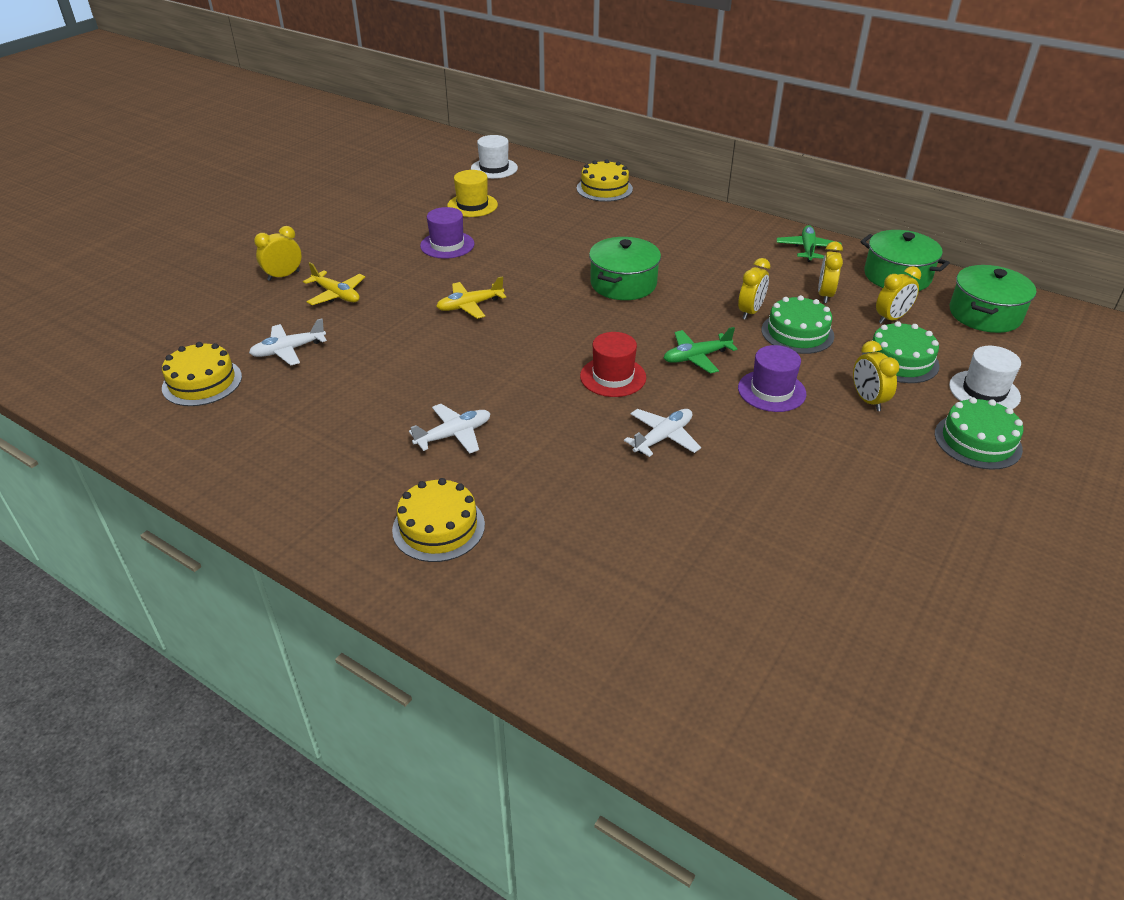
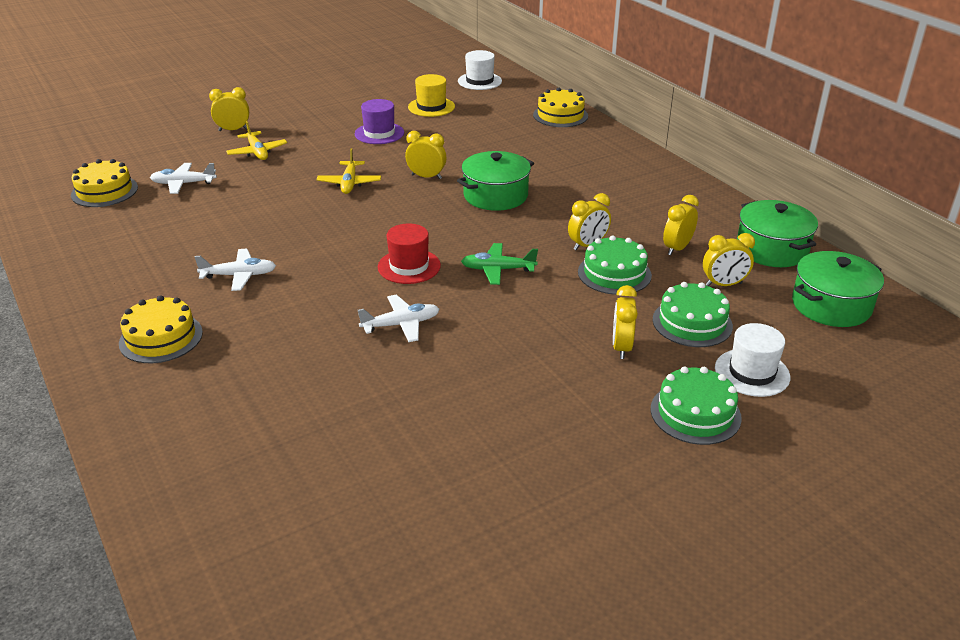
camera: 25 degrees right, 5 degrees down
(469, 306) = (349, 183): yellow plane -> yellow plane turned 90 degrees counterclockwise
(539, 280) = (426, 177): none -> yellow clock
(771, 391) = (537, 314): purple hat -> none
(807, 249) = (703, 205): green plane -> none

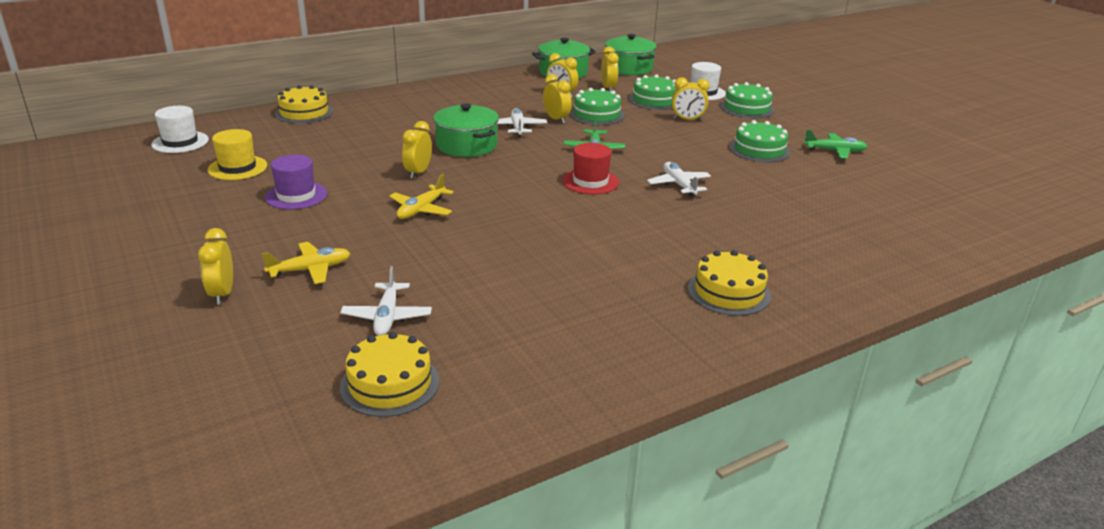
camera: 90 degrees left, 5 degrees down
(239, 275) = (612, 259): white plane -> white plane (517, 128)
(349, 183) = (421, 210): yellow plane -> yellow plane turned 120 degrees clockwise
(521, 404) = (759, 150): none -> green cake
(529, 488) = (835, 151): none -> green plane

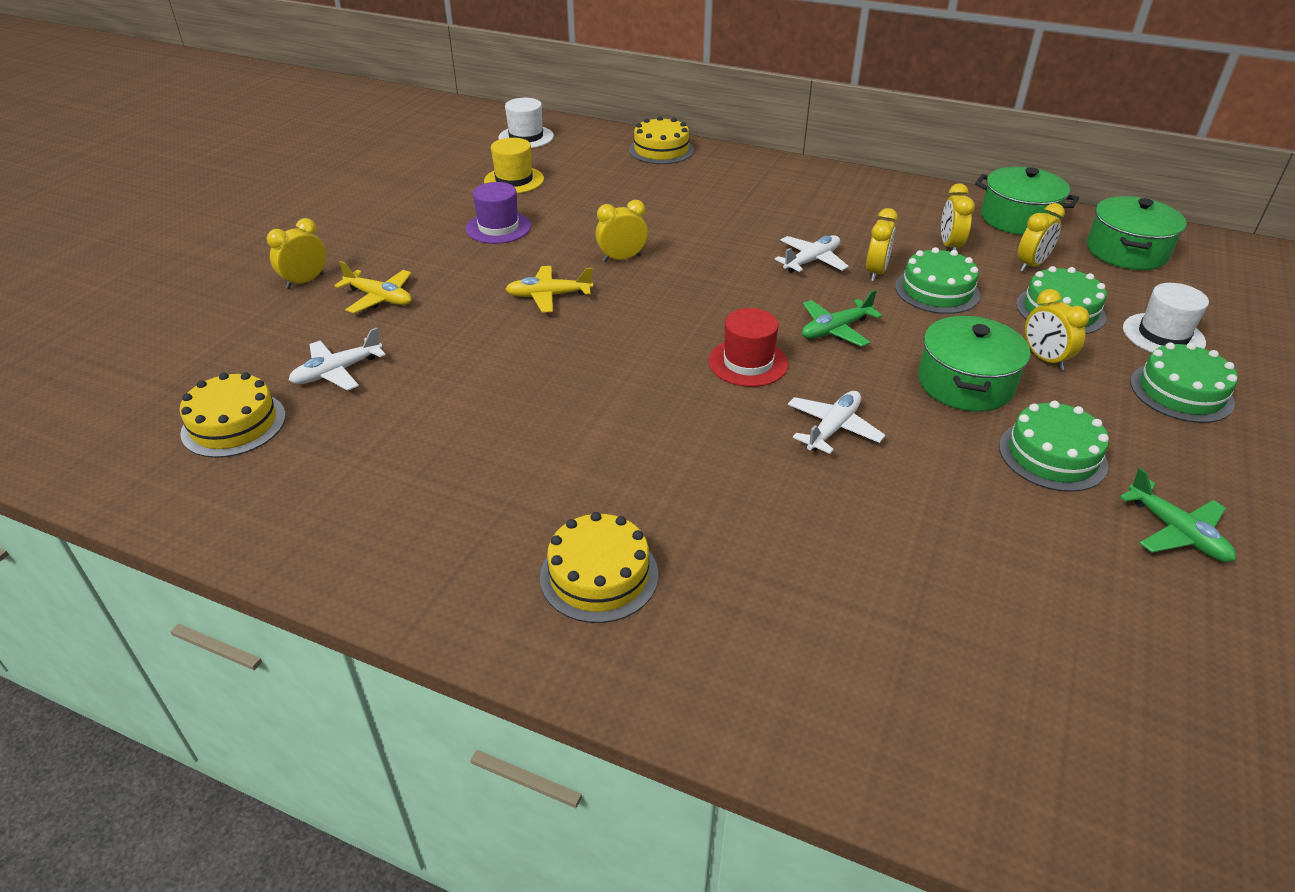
camera: 55 degrees right, 10 degrees up
(466, 145) = (721, 254): green pot -> green pot (965, 383)

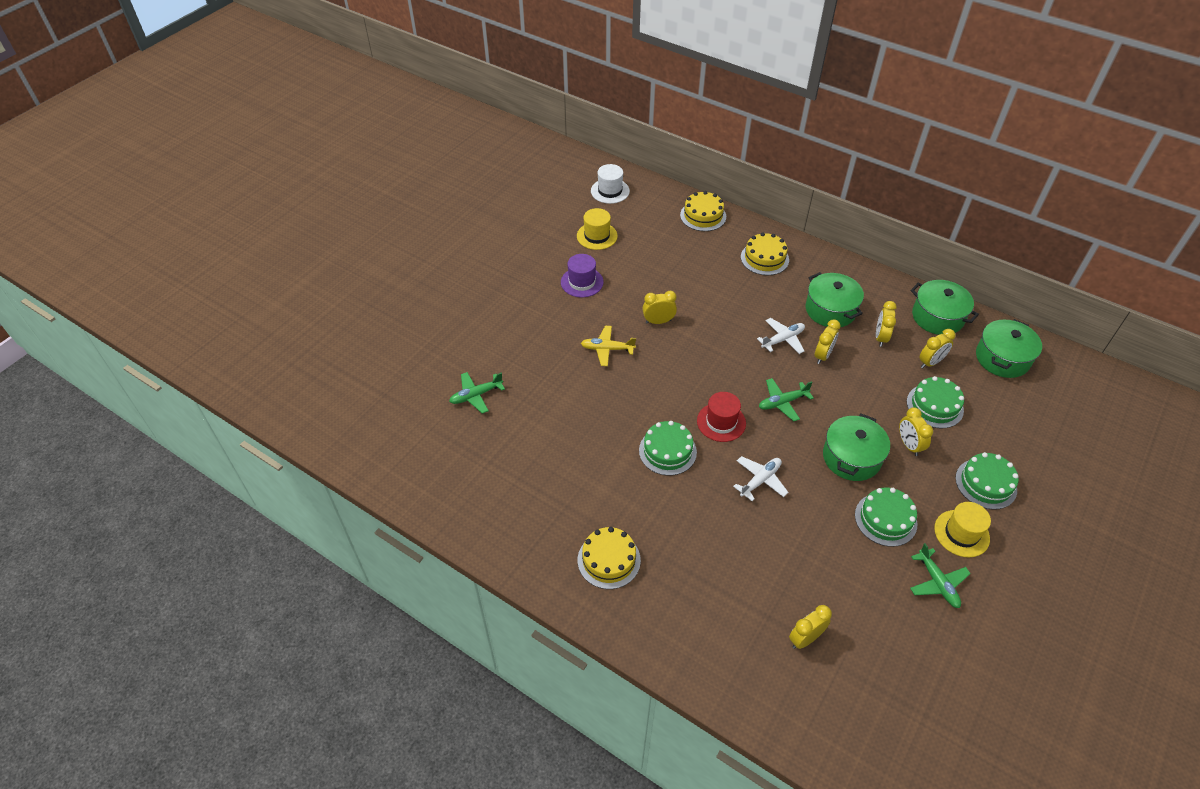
camera: 10 degrees right, 10 degrees up
(234, 424) = (418, 427): yellow cake -> yellow cake (764, 258)
(305, 281) = (458, 316): yellow clock -> yellow clock (805, 638)
(337, 372) = (476, 395): white plane -> green plane
(380, 298) = (503, 337): yellow plane -> none
(868, 224) = (830, 310): none -> green pot
(937, 291) = (858, 377): green cake -> green cake (667, 451)
(1163, 335) = (994, 436): white hat -> none
(1179, 459) = (961, 533): none -> yellow hat

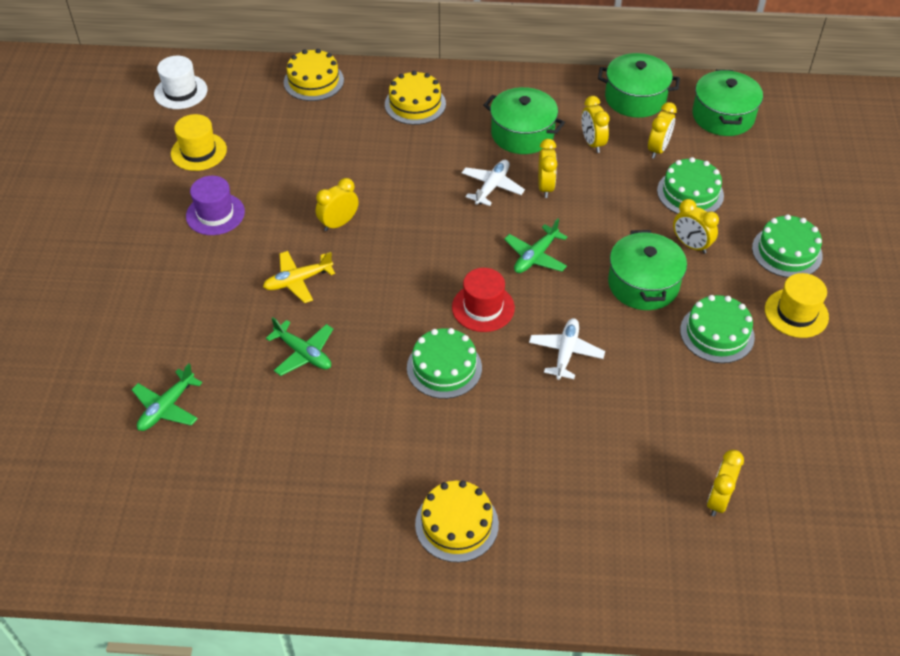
camera: 30 degrees left, 0 degrees up
(937, 583) = (806, 375): green plane -> green plane (303, 353)

